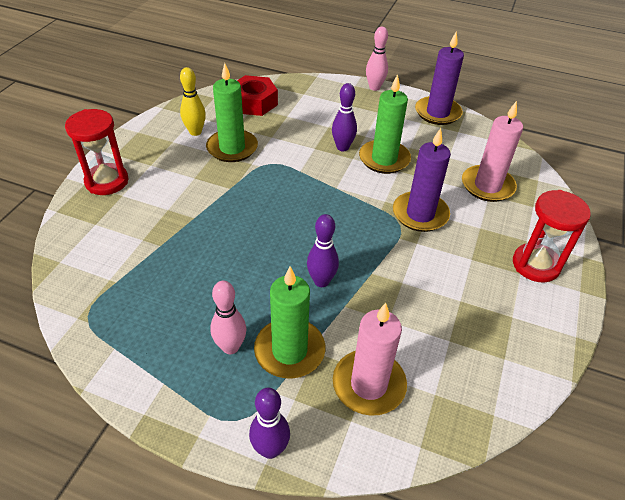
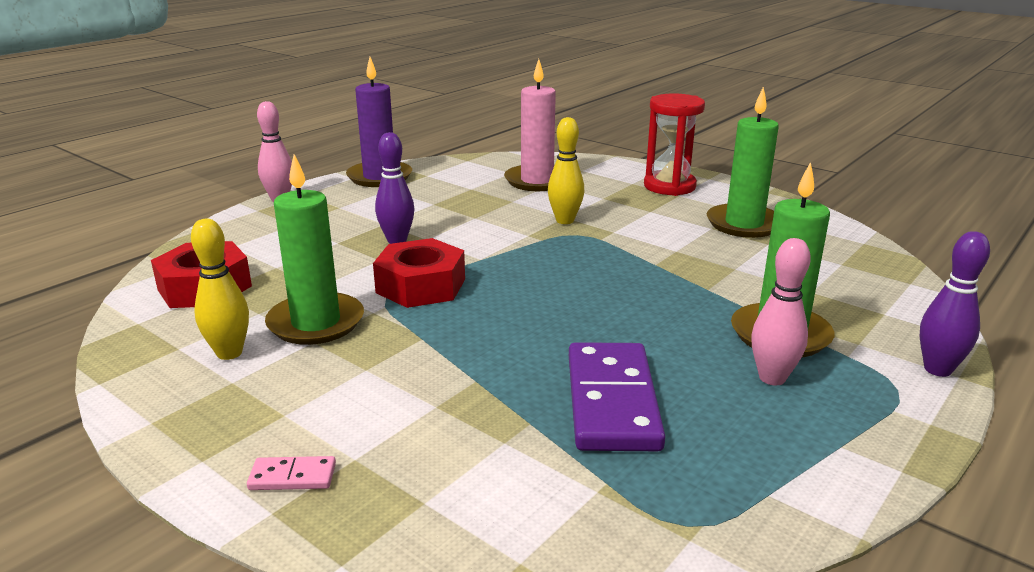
camera: 70 degrees left, 20 degrees down
(107, 181) = (292, 476): red hourglass -> pink domino
(186, 274) = (612, 401): none -> purple domino
(288, 172) = (421, 286): none -> red nut
(321, 281) = (661, 296): purple bowling pin -> none
(369, 384) = (832, 294): pink candle -> none
(384, 159) = (445, 221): green candle -> green candle (744, 224)
(420, 214) = (565, 220): purple candle -> yellow bowling pin

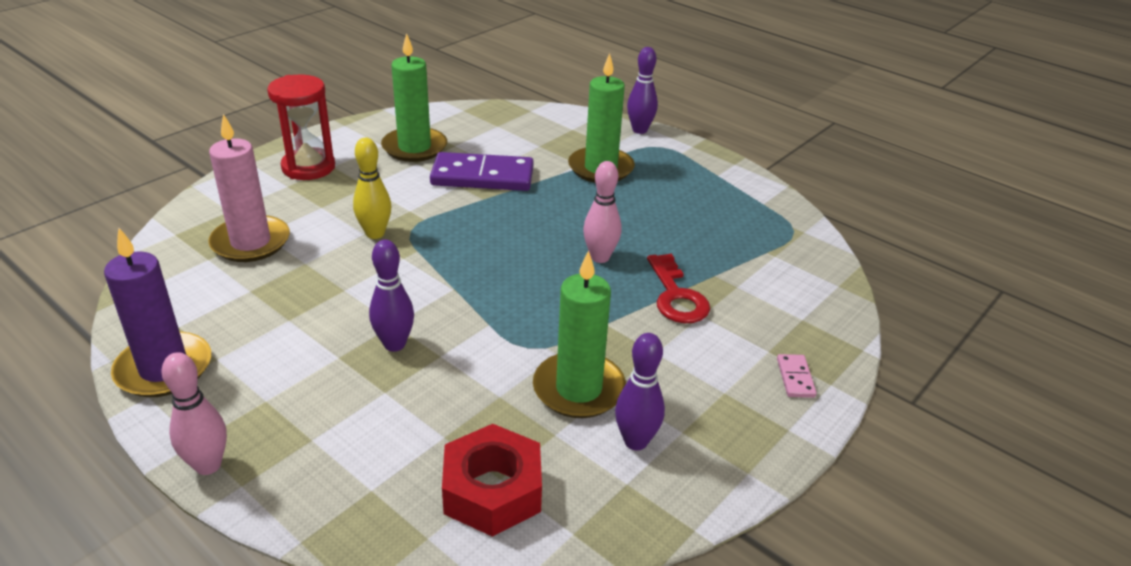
camera: 90 degrees left, 10 degrees up
(229, 353) = (635, 441): yellow bowling pin -> purple bowling pin
(421, 286) = (508, 325): red nut -> none
(475, 387) = (676, 296): none -> red key
(612, 401) = (686, 241): purple domino -> purple domino (482, 176)
(772, 378) = (653, 181): pink bowling pin -> pink bowling pin (600, 257)

